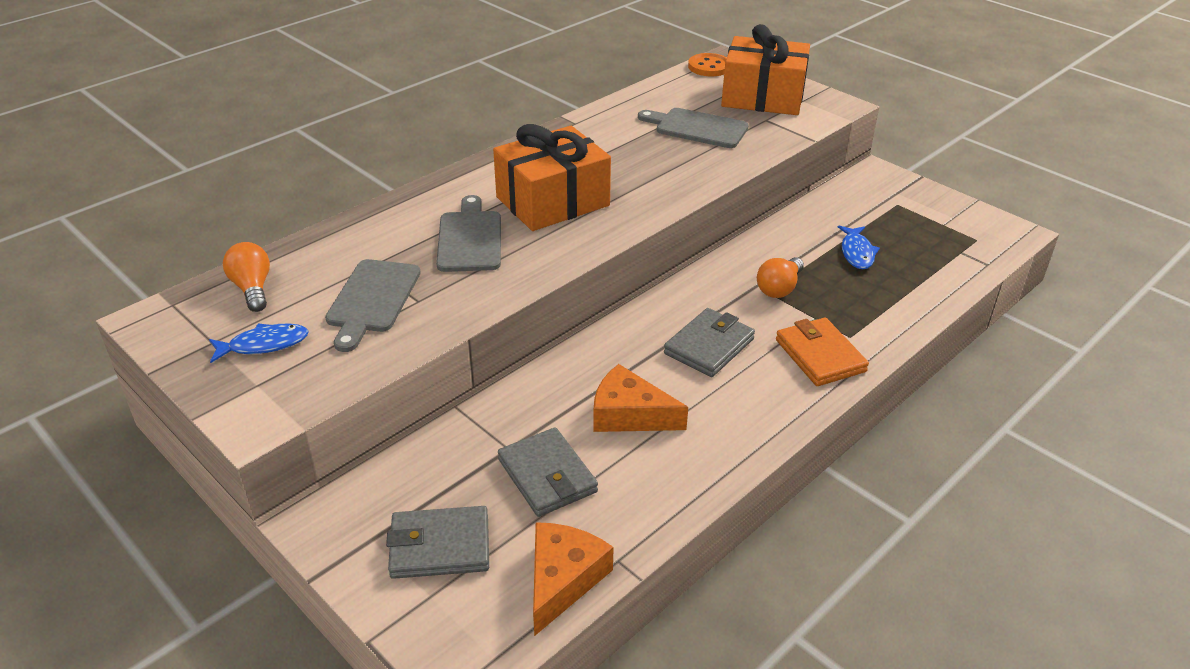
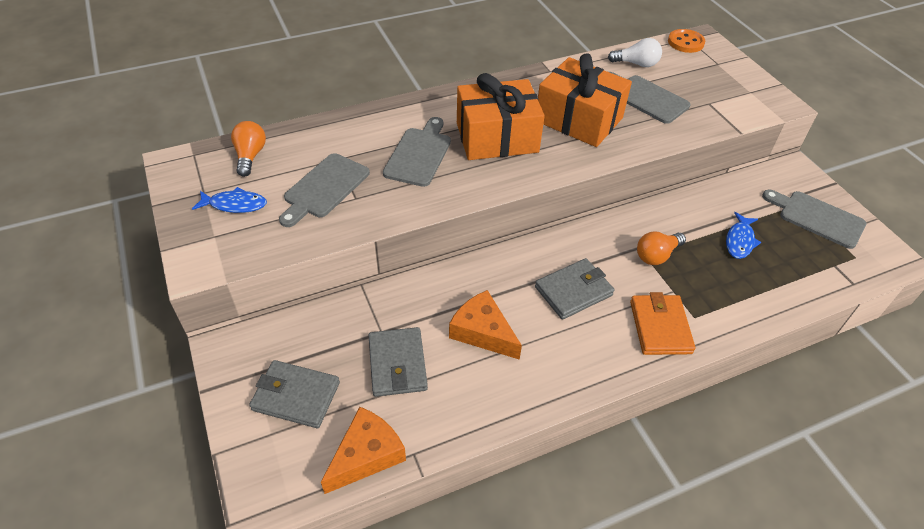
camera: 20 degrees right, 10 degrees up
(668, 97) = (636, 64): none -> white light bulb
(763, 97) = (717, 81): orange gift -> orange gift (578, 119)
(921, 213) = (817, 218): none -> grey cutting board

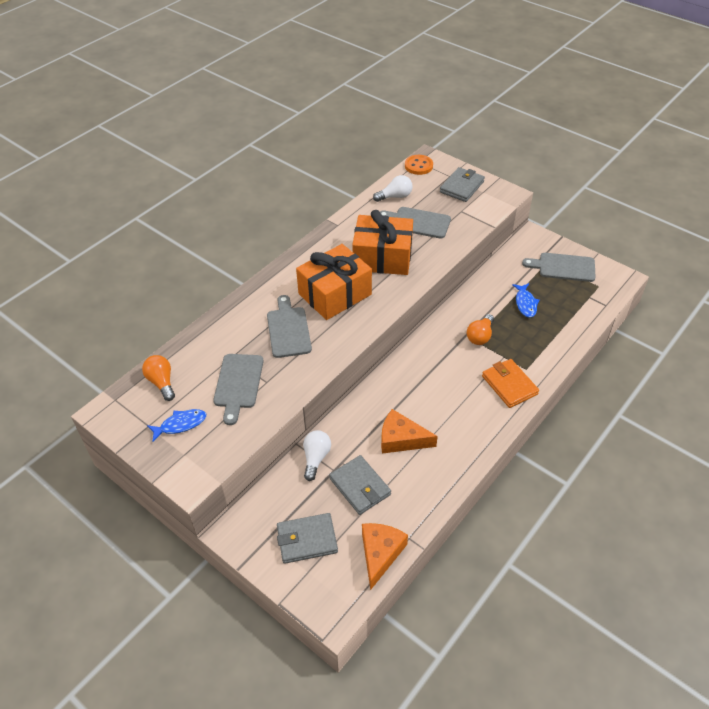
camera: 25 degrees left, 0 degrees up
(371, 309) = (316, 458): none -> white light bulb
(573, 291) = (442, 384): grey wallet -> grey wallet (462, 187)

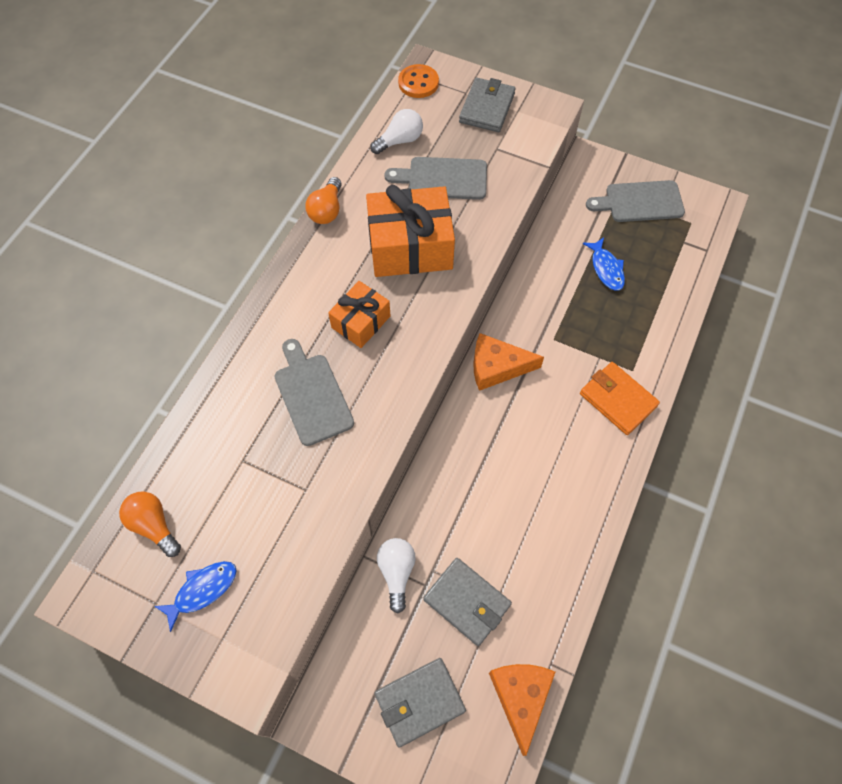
camera: 15 degrees left, 15 degrees up
(238, 384) = (266, 502): grey cutting board -> none
(335, 294) = (361, 322): orange gift -> orange gift, size x0.58
(401, 439) = (501, 515): orange cheese -> orange cheese (497, 367)
(480, 336) = (561, 332): orange light bulb -> orange light bulb (327, 210)

